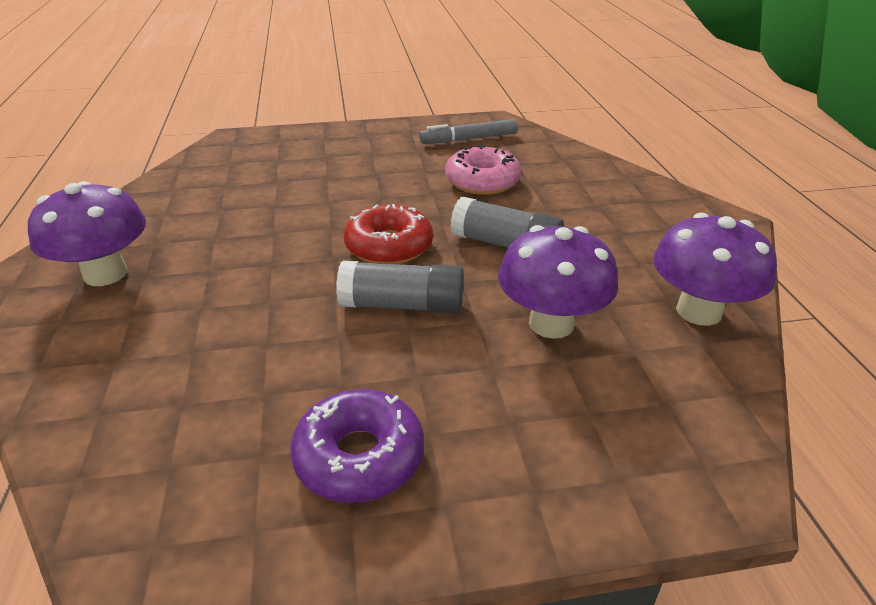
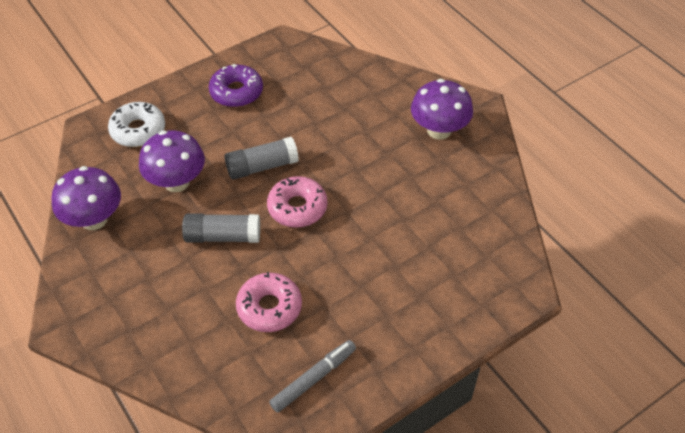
camera: 155 degrees right, 15 degrees up
(389, 246) = (297, 208): red donut -> pink donut
(608, 439) = (138, 130): none -> white donut

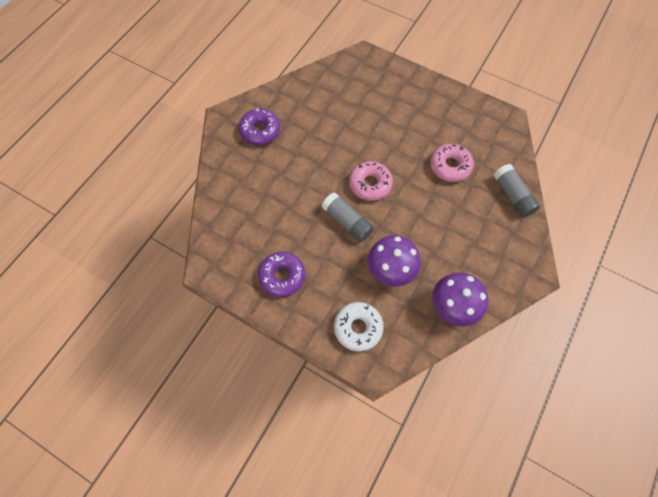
camera: 115 degrees left, 15 degrees up
(223, 236) = (417, 216): grey glue stick -> grey glue stick (512, 195)
(313, 379) = (477, 126): grey marker -> none
(439, 130) = (260, 131): purple mushroom -> purple donut

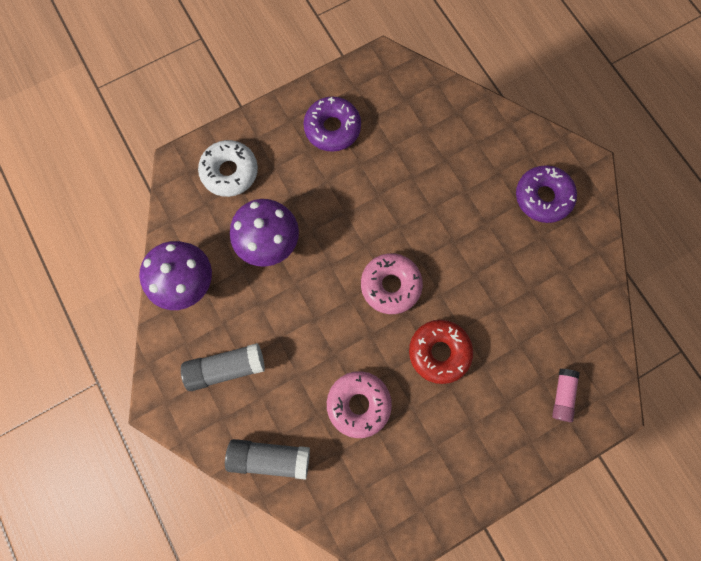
camera: 120 degrees right, 10 degrees up
(347, 222) = (356, 230): grey glue stick -> grey glue stick (226, 367)
(373, 77) = (562, 395): none -> pink glue stick
(391, 141) = (439, 352): none -> red donut

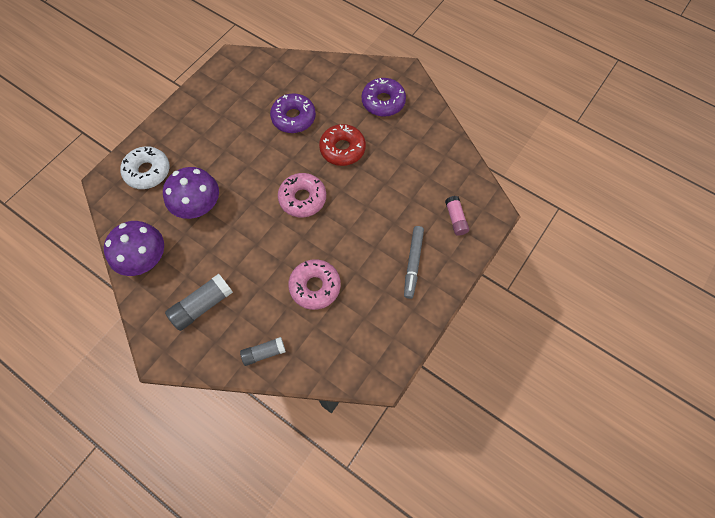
camera: 25 degrees left, 10 degrees down
(270, 457) = (264, 353): grey glue stick -> grey glue stick, size x0.64
(332, 128) = (214, 114): purple donut -> purple donut (293, 118)
(439, 352) = (357, 227): red donut -> red donut (342, 149)
(484, 428) = (413, 263): none -> grey marker

